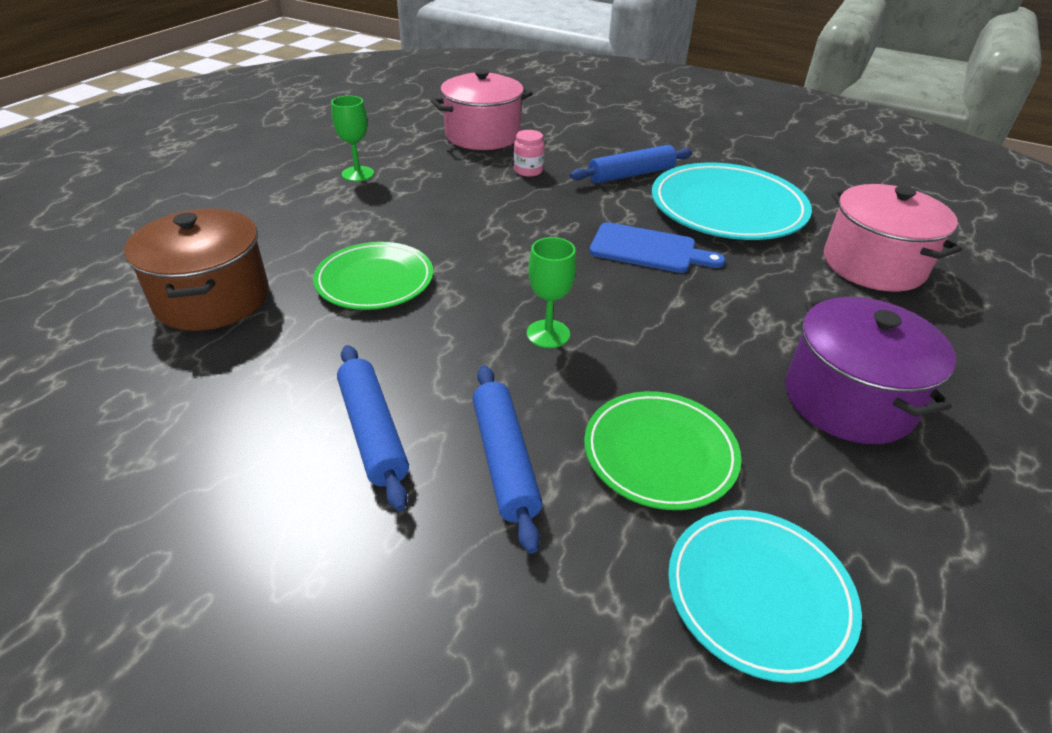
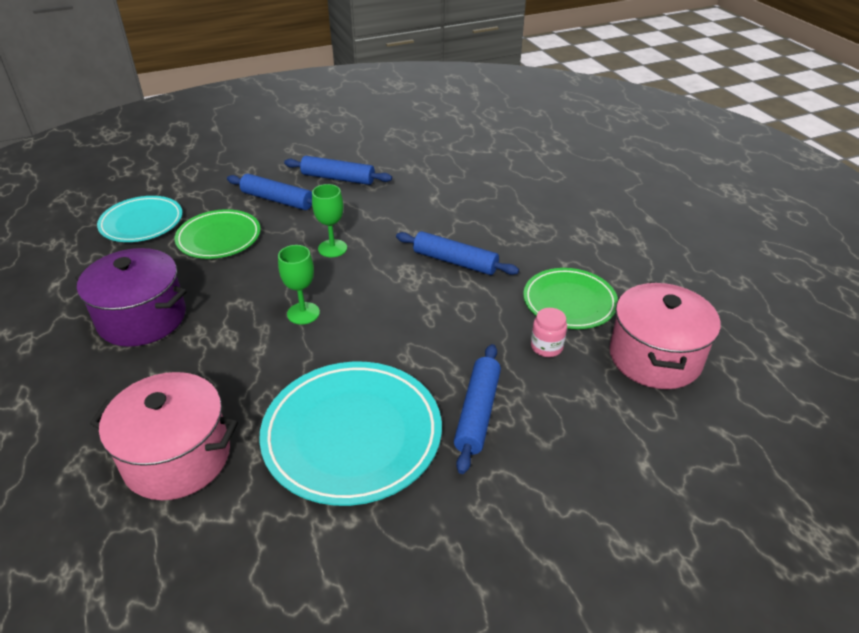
camera: 130 degrees right, 0 degrees up
(212, 299) = (492, 166): brown pot -> none
(358, 174) = (617, 255): green goblet -> green goblet (303, 313)
(375, 280) = (454, 214): green plate -> green plate (569, 302)
(469, 245) = (455, 261): none -> blue rolling pin
(648, 249) = (356, 339): blue cutting board -> none

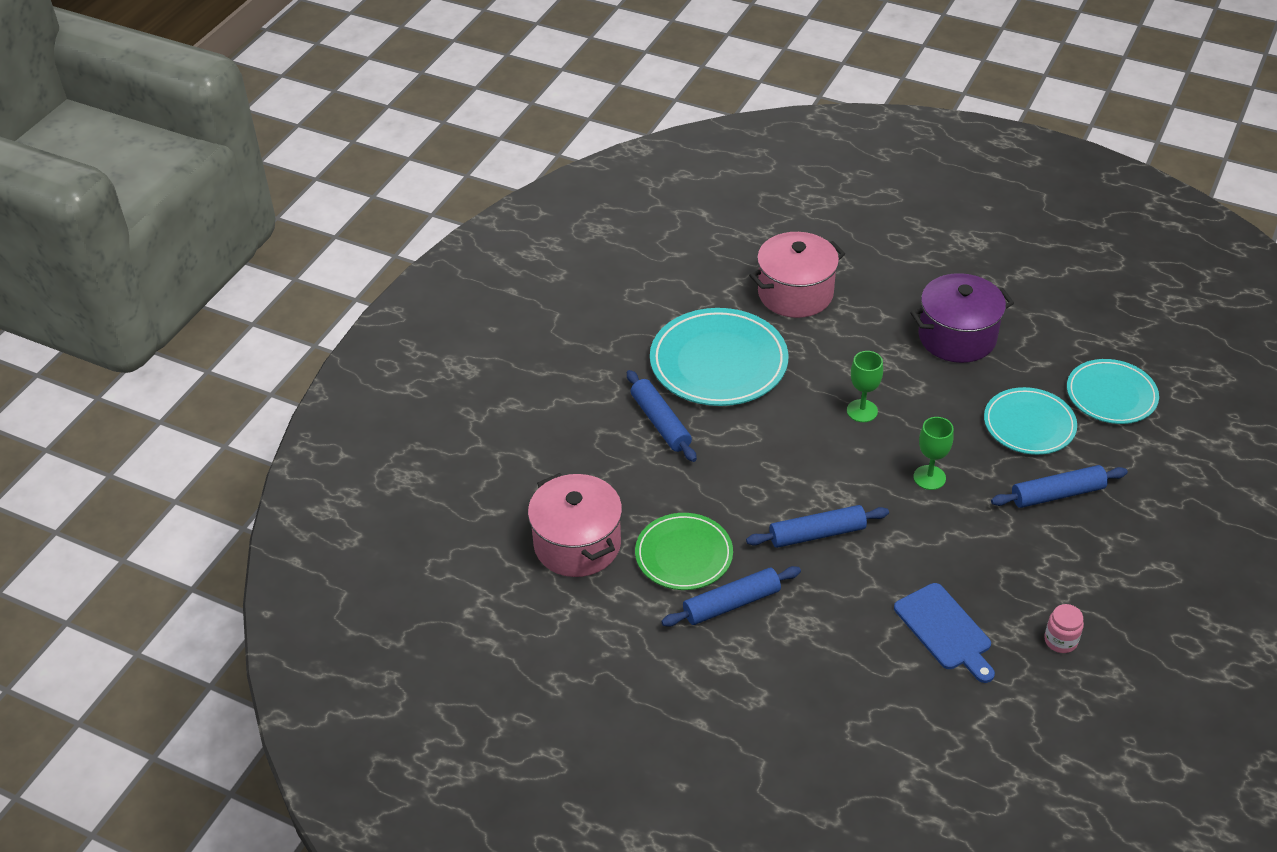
camera: 140 degrees right, 5 degrees up
(219, 238) = (1029, 425): green plate -> turquoise plate
(338, 178) = (1054, 560): blue rolling pin -> blue rolling pin (731, 603)
(447, 184) = (945, 630): none -> blue cutting board
(546, 347) = (662, 500): pink jar -> pink jar (1060, 640)

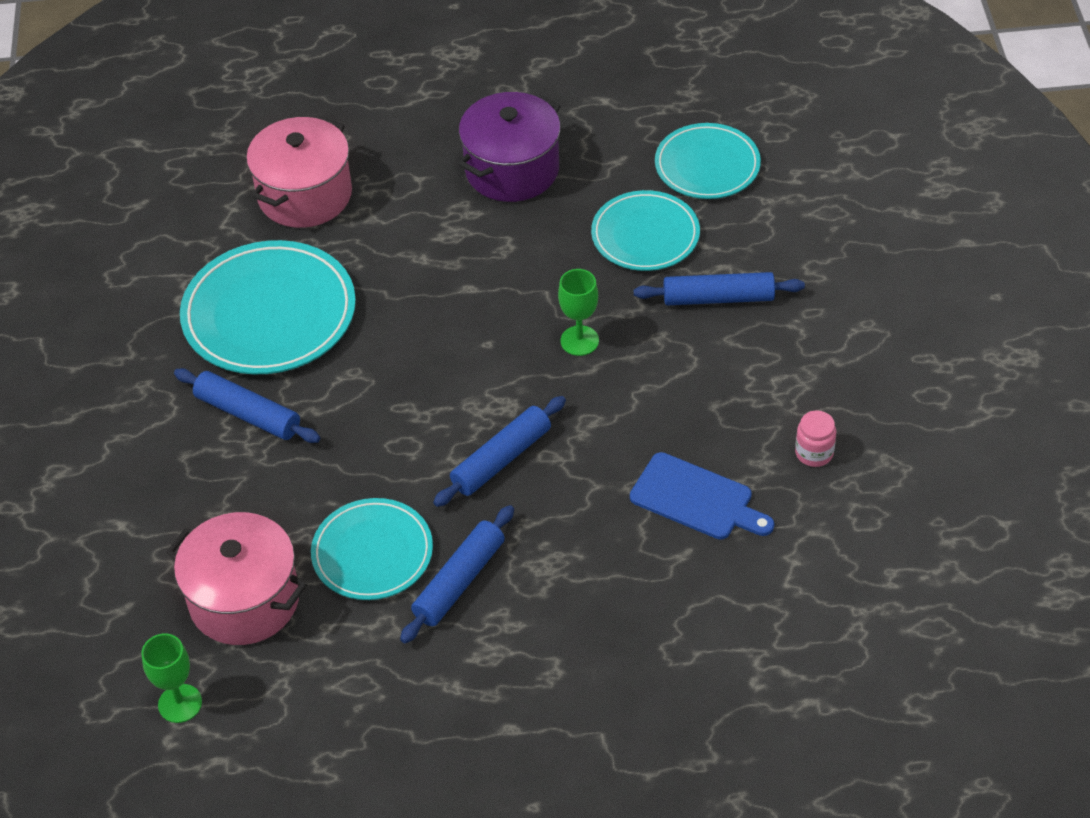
camera: 30 degrees left, 5 degrees up
(684, 555) = (372, 553): green plate -> turquoise plate
(862, 411) = (463, 298): green goblet -> green goblet (180, 703)
(1057, 494) = (718, 298): blue rolling pin -> blue rolling pin turned 45 degrees clockwise

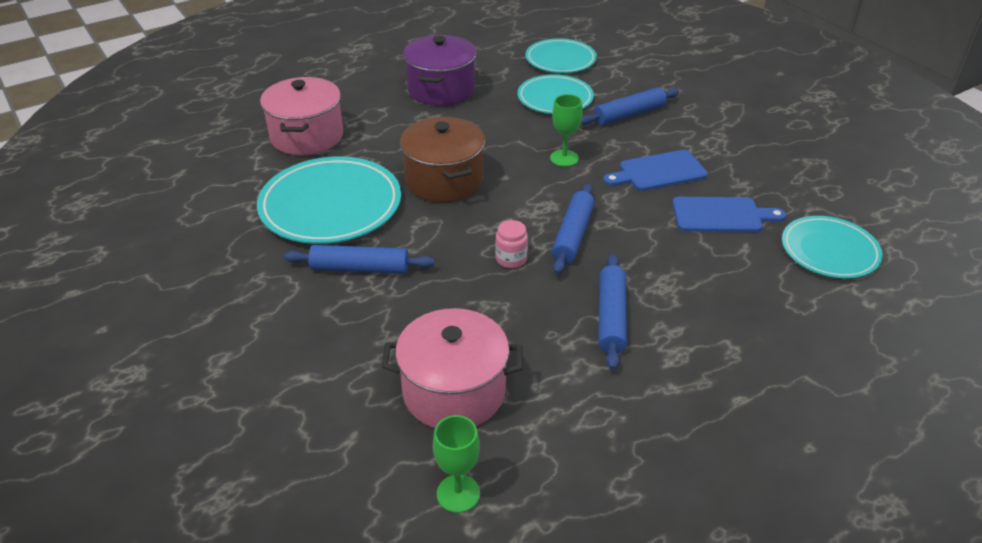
camera: 30 degrees left, 10 degrees down
(372, 553) = (530, 323): turquoise plate -> turquoise plate (829, 251)
(415, 323) = (444, 180): none -> brown pot
(677, 405) = (658, 172): none -> blue cutting board
(814, 453) = (765, 170): pink jar -> pink jar (511, 259)

